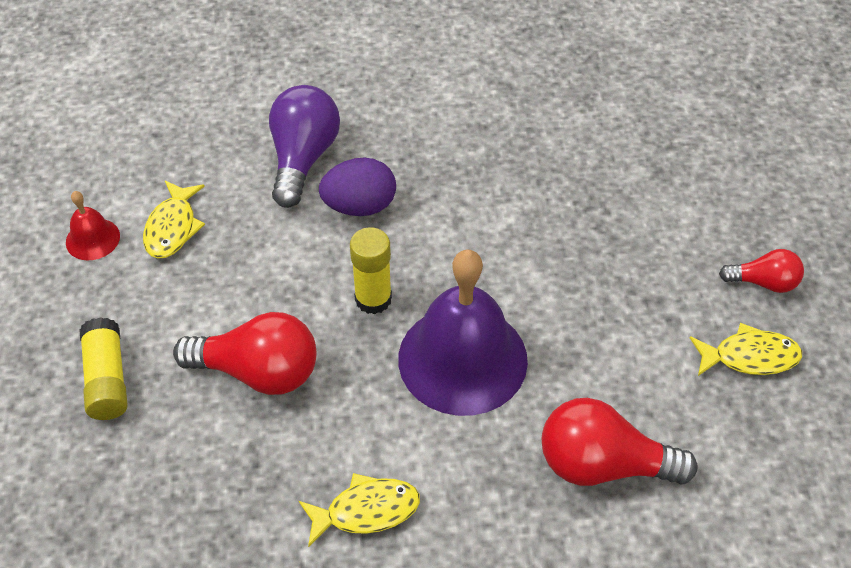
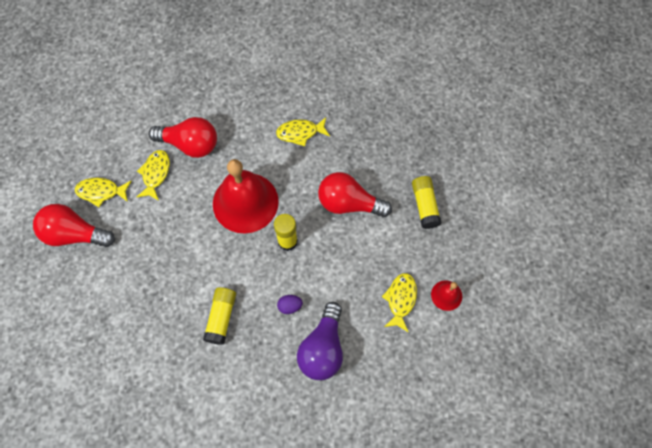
camera: 175 degrees left, 15 degrees up
(359, 206) = (290, 306): purple egg -> purple egg, size x0.55
(462, 359) = (245, 202): purple bell -> red bell
(469, 184) = (221, 318): none -> yellow glue stick
(656, 399) = (155, 174): none -> yellow fish
(763, 282) = (75, 234): red light bulb -> red light bulb, size x1.76

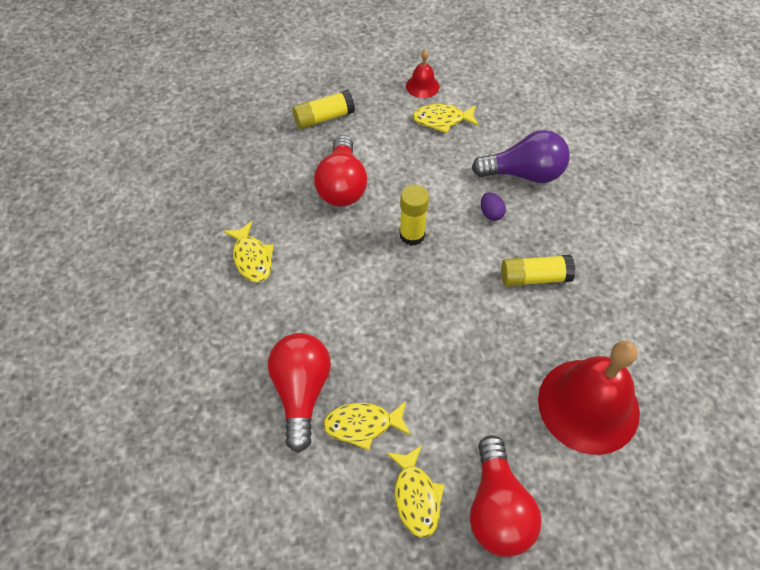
camera: 105 degrees left, 10 degrees down
(245, 202) = (373, 294): red bell -> red bell (588, 405)

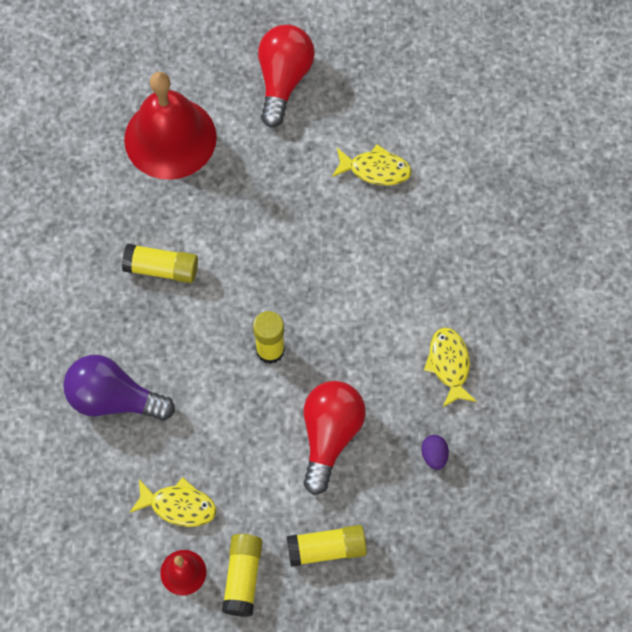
camera: 165 degrees left, 10 degrees up
(301, 392) = (424, 211): red light bulb -> none
(379, 91) = (243, 577): none -> yellow glue stick
(416, 496) = (346, 104): yellow fish -> none
(491, 213) = (174, 355): purple egg -> purple egg (434, 455)

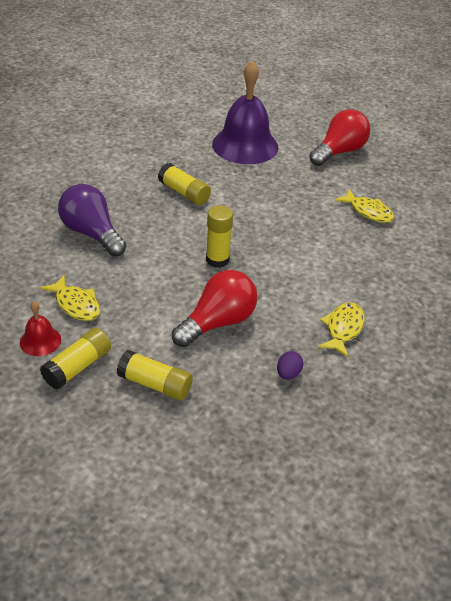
camera: 30 degrees right, 25 degrees down
(170, 138) = (245, 145): red bell -> purple bell

